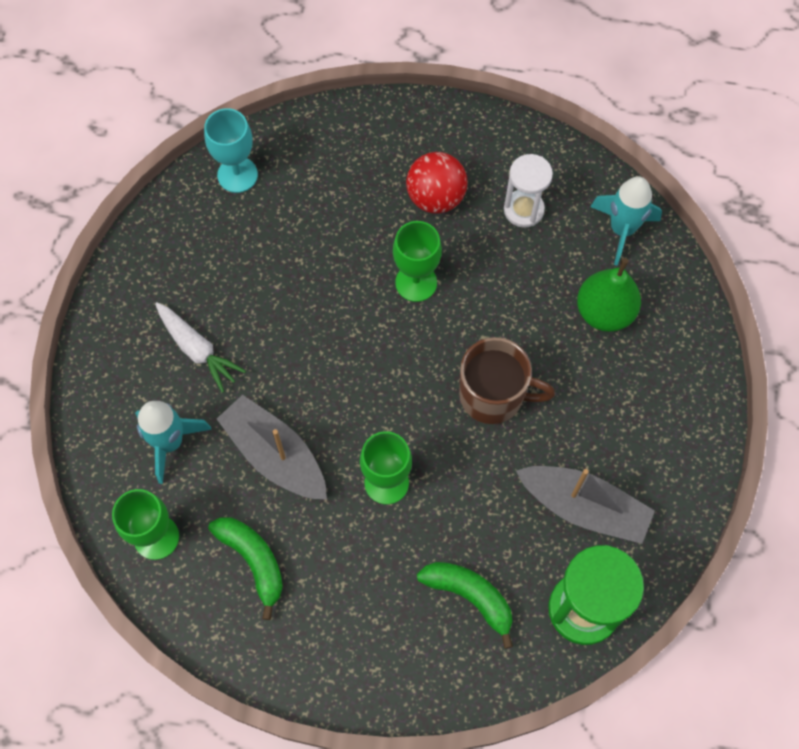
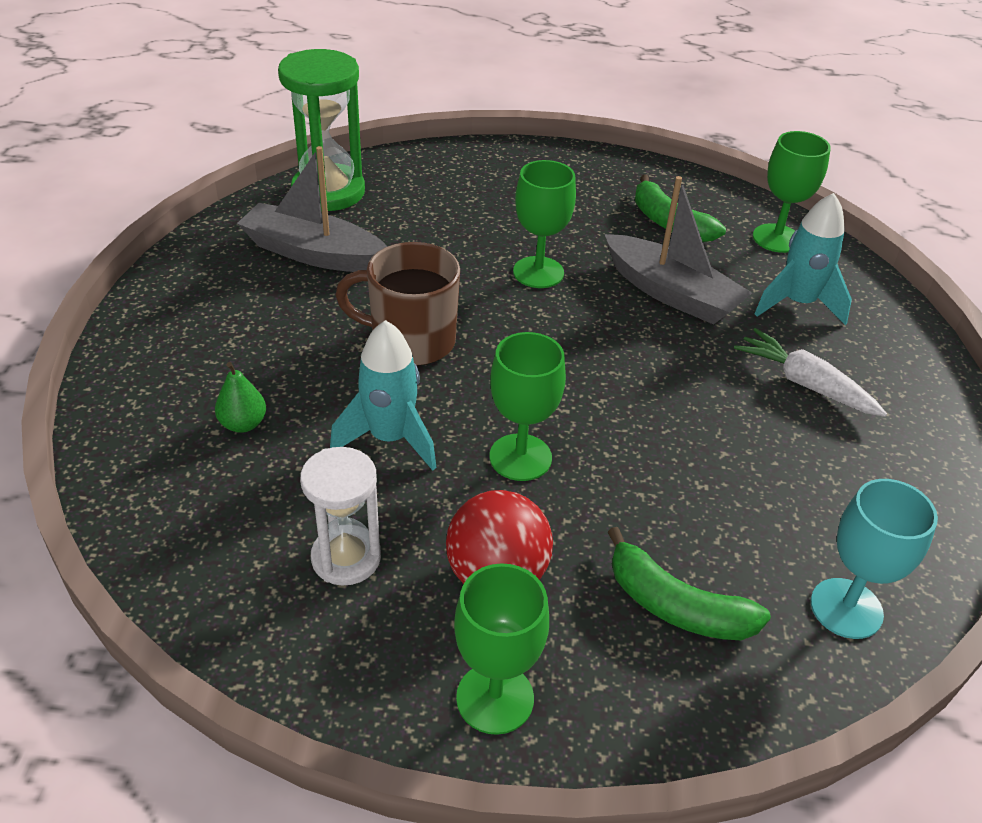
camera: 175 degrees right, 25 degrees down
(439, 130) = (495, 698): none -> green goblet
(470, 596) = (443, 200): green banana -> green banana (676, 606)
(604, 312) = (243, 424): green pear -> green pear, size x0.54
(622, 229) = (184, 530): turquoise rocket -> turquoise rocket (390, 438)

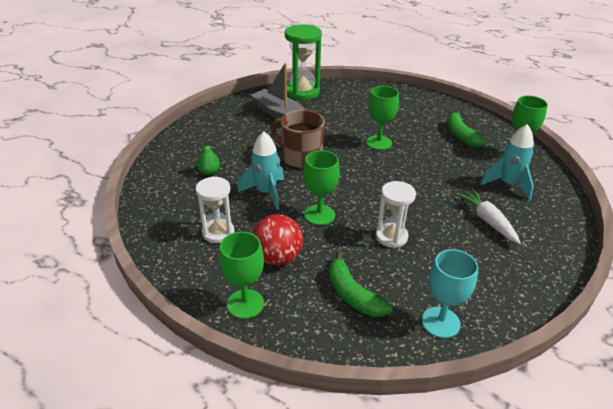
camera: 25 degrees right, 5 degrees down
(671, 293) = (441, 165): grey boat -> none
(672, 464) = (391, 237): none -> white hourglass

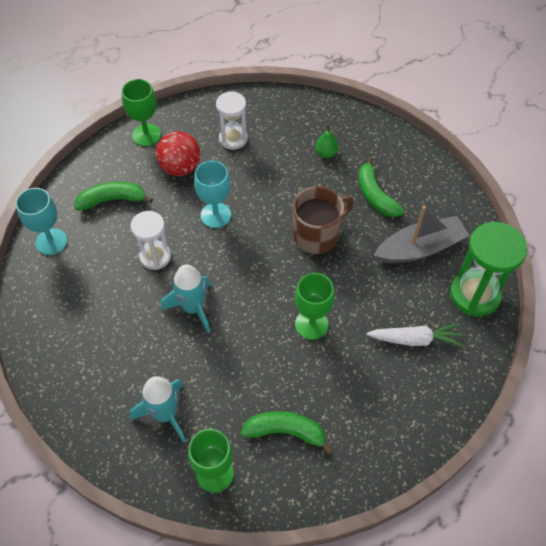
camera: 115 degrees right, 20 degrees up
(243, 140) = (375, 195): none -> green banana
(266, 193) = (270, 186): turquoise rocket -> turquoise rocket (193, 308)
(319, 215) = (216, 215): green goblet -> turquoise goblet
(487, 220) = (127, 350): white carrot -> white carrot (415, 339)

